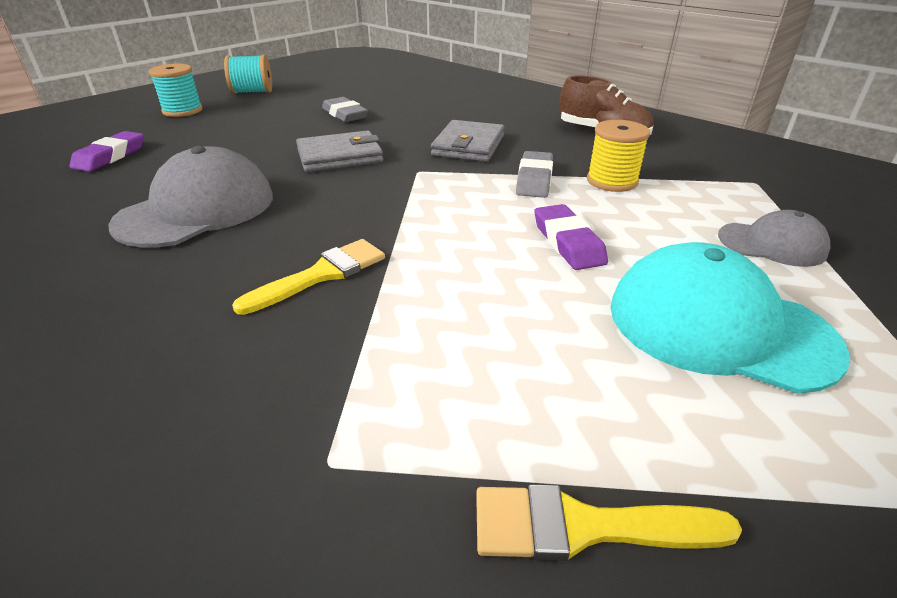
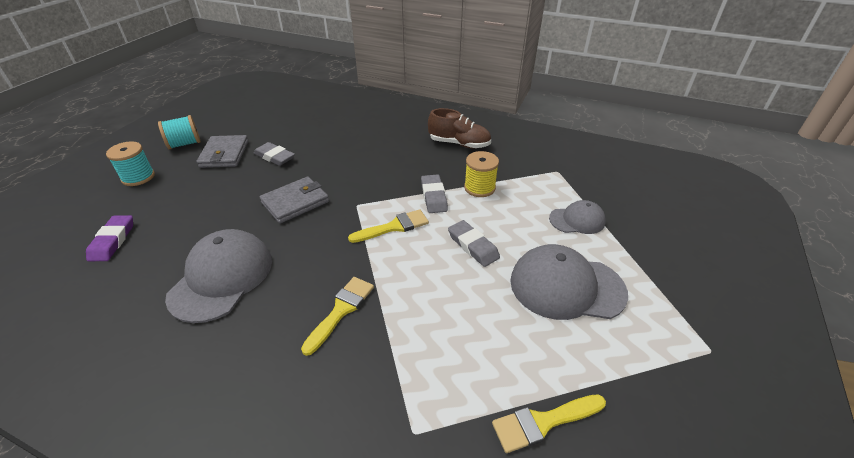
camera: 20 degrees left, 5 degrees up
(456, 201) = (394, 227): none -> yellow brush
(468, 146) = (379, 173): grey wallet -> grey wallet (224, 154)
(568, 242) = (473, 246): purple eraser -> grey eraser
(718, 326) = (566, 286): turquoise cap -> grey cap

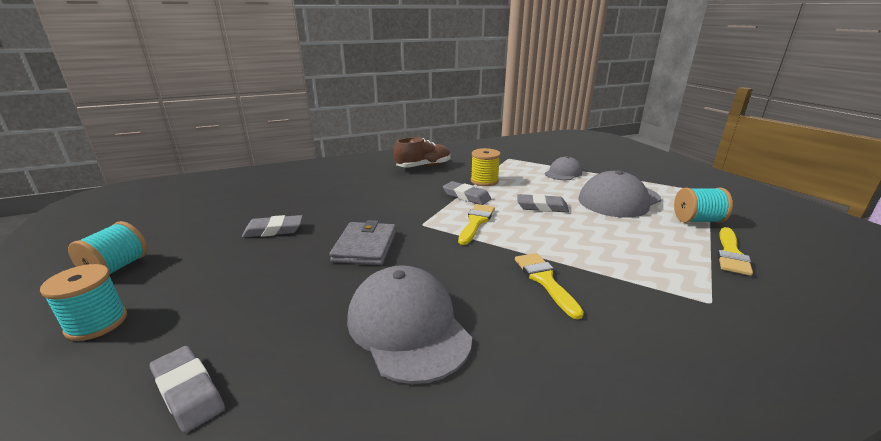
camera: 45 degrees left, 15 degrees down
(113, 241) = (188, 391): purple eraser -> grey eraser
(224, 154) = (201, 252): grey wallet -> none
(599, 367) = (697, 220): none -> turquoise spool

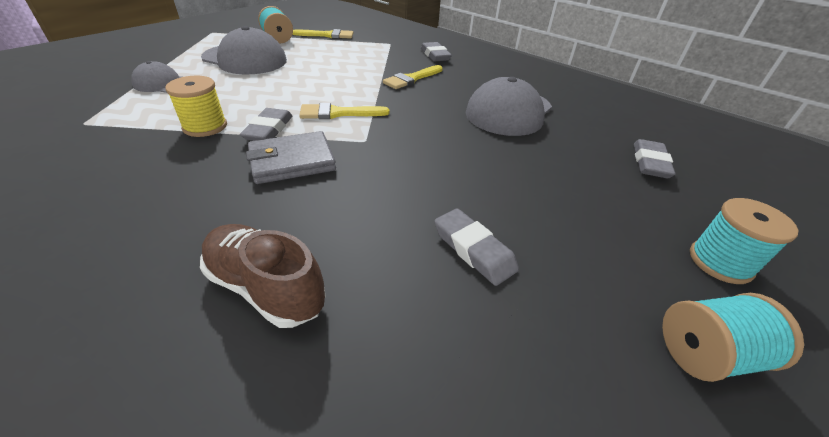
camera: 120 degrees left, 15 degrees up
(365, 246) = (439, 159): grey wallet -> grey wallet (292, 161)
(423, 166) = (131, 195): brown shoe -> brown shoe (266, 287)
(542, 207) = (280, 88): grey eraser -> grey eraser (435, 55)

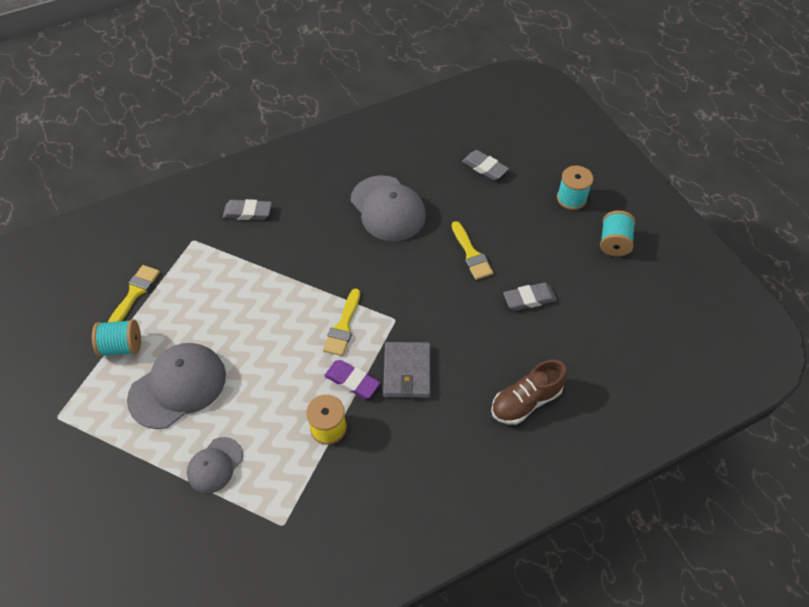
camera: 65 degrees left, 15 degrees up
(269, 129) = (352, 381): grey eraser -> purple eraser
(411, 79) = (297, 252): yellow brush -> yellow brush (471, 254)

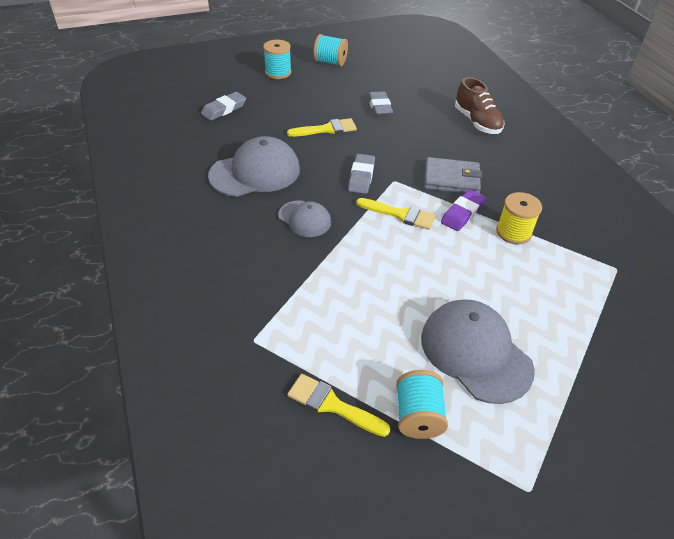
camera: 85 degrees left, 10 degrees down
(215, 465) = (567, 318): grey cap -> grey cap (305, 219)
(248, 212) = (223, 283): grey eraser -> grey eraser (361, 177)

